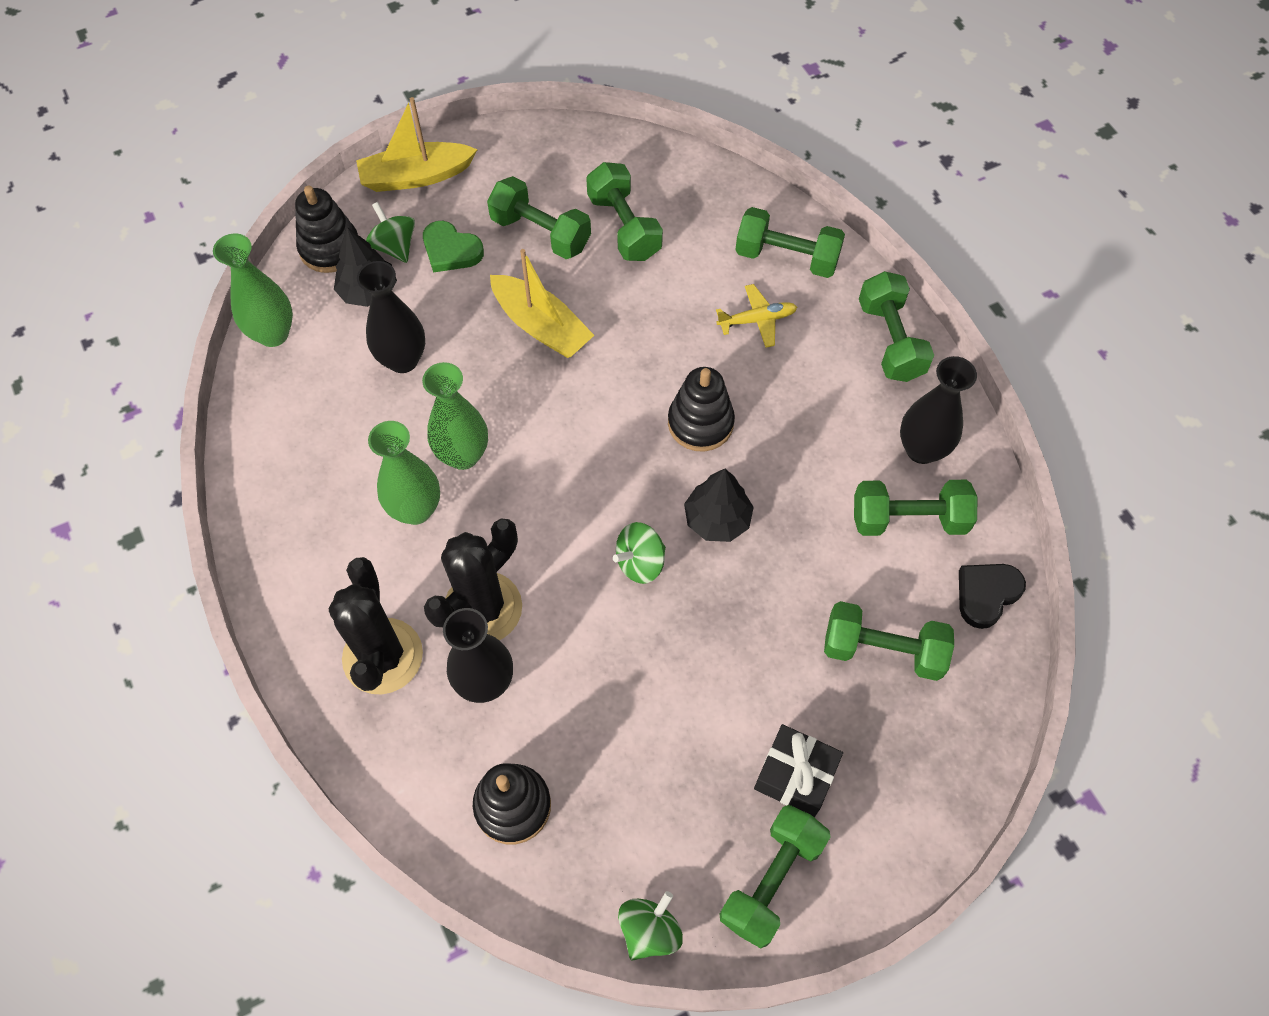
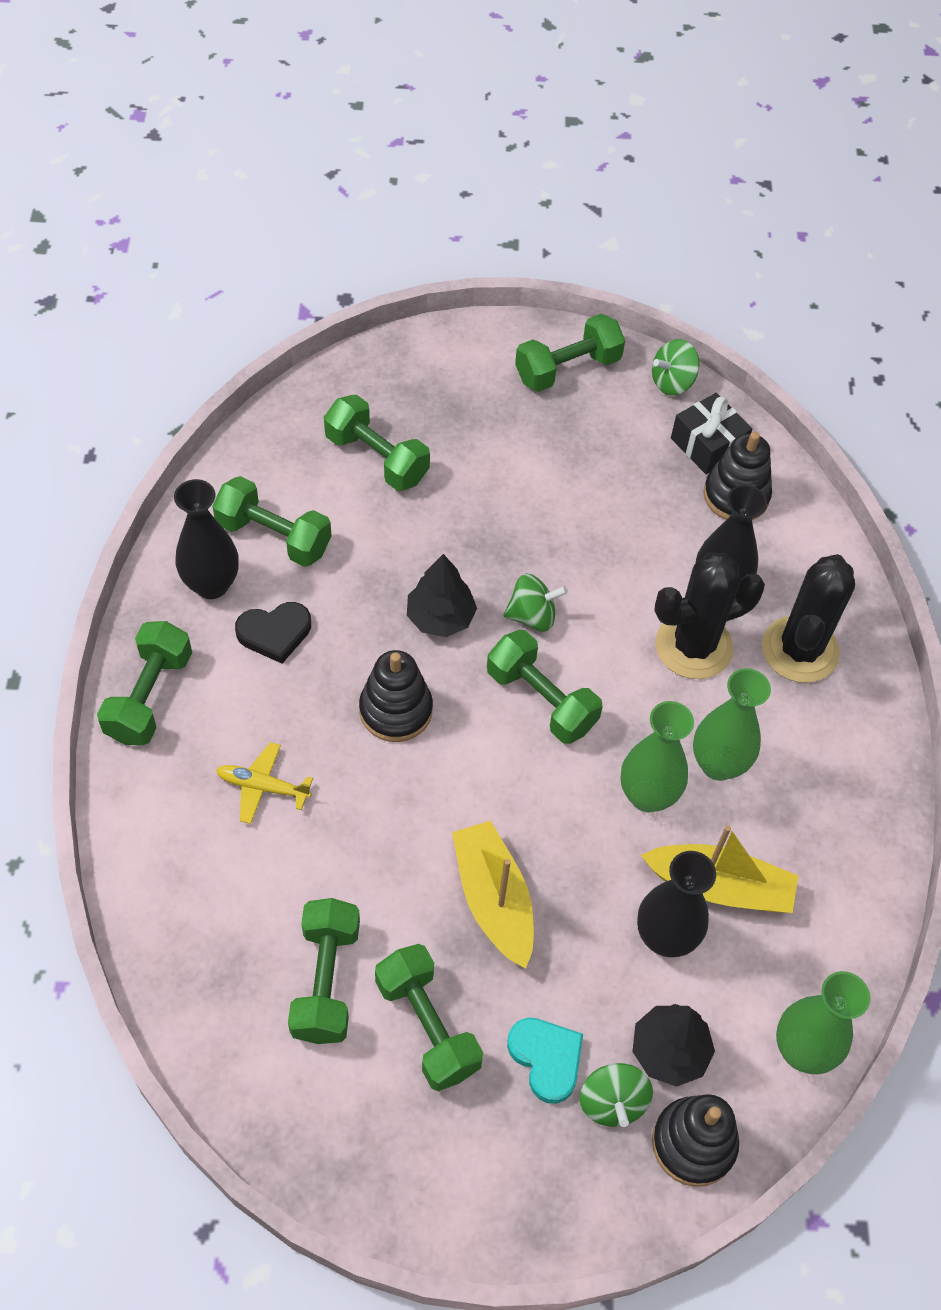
camera: 155 degrees left, 5 degrees down
(416, 176) = (538, 1204): yellow boat -> yellow boat (720, 887)
(451, 250) = (546, 1059): green heart -> turquoise heart
(786, 257) = (176, 842): green dumbbell -> green dumbbell (541, 700)
(795, 776) = (507, 416): black gift -> black gift (708, 445)
(986, 594) = (261, 455): black heart -> black heart (275, 633)

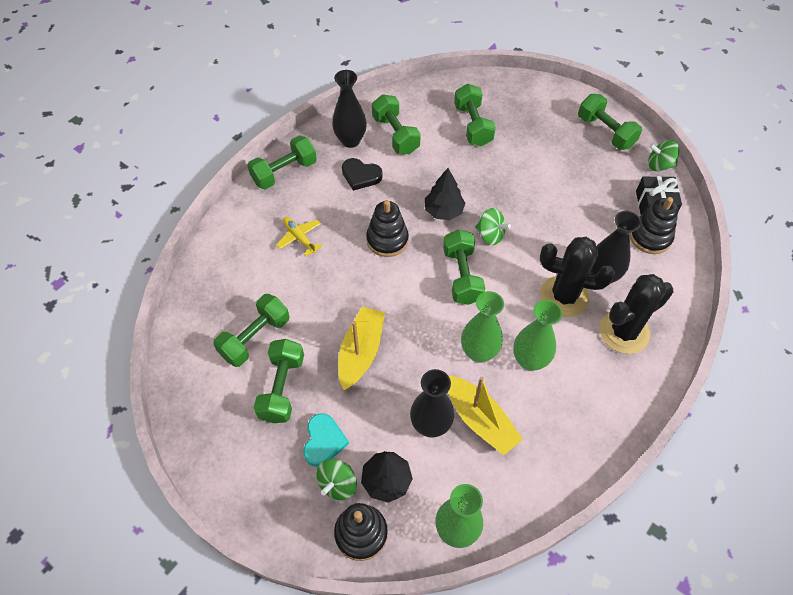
camera: 40 degrees right, 0 degrees up
(567, 369) = (605, 132): green dumbbell -> green dumbbell turned 45 degrees clockwise

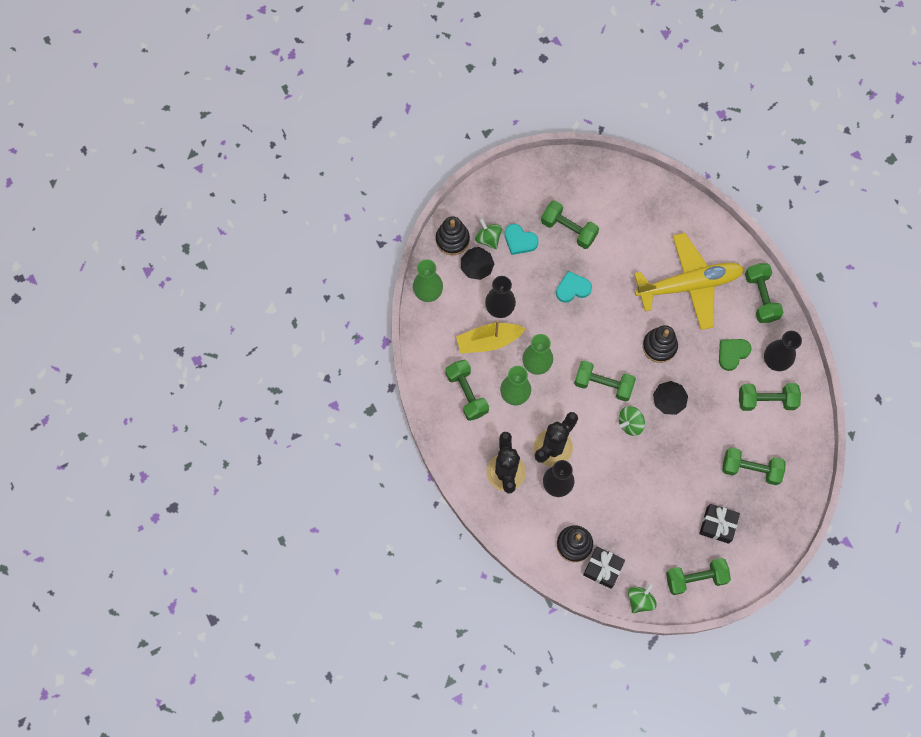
camera: 115 degrees right, 15 degrees up
(255, 338) = (615, 225): green dumbbell -> green dumbbell (467, 393)
(299, 238) = (689, 285): yellow plane -> yellow plane, size x2.49
(361, 176) = (732, 353): black heart -> green heart
(361, 352) = (572, 288): yellow boat -> turquoise heart
(544, 132) = (717, 525): none -> black gift

